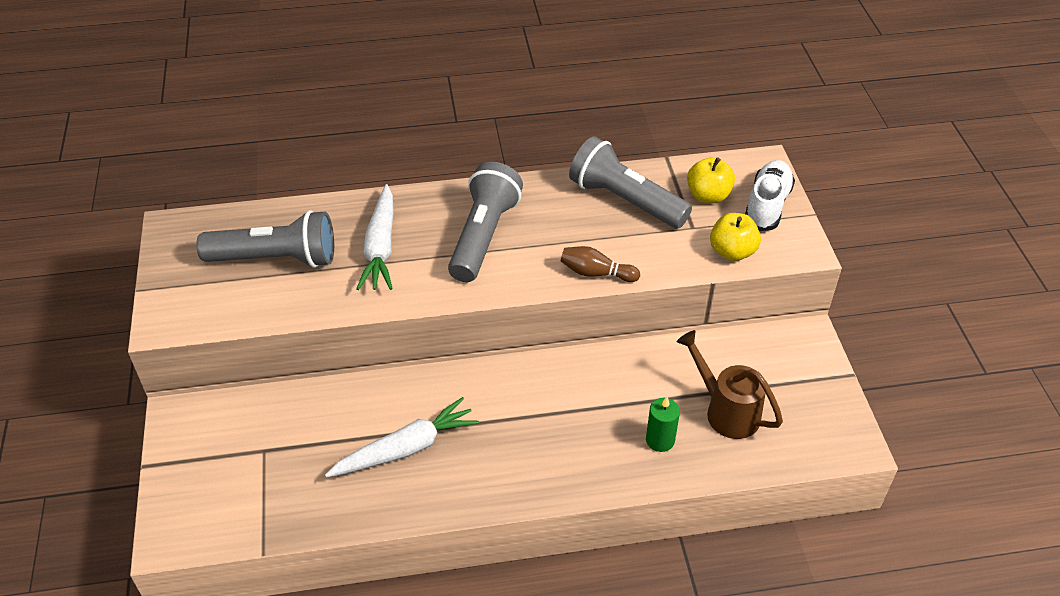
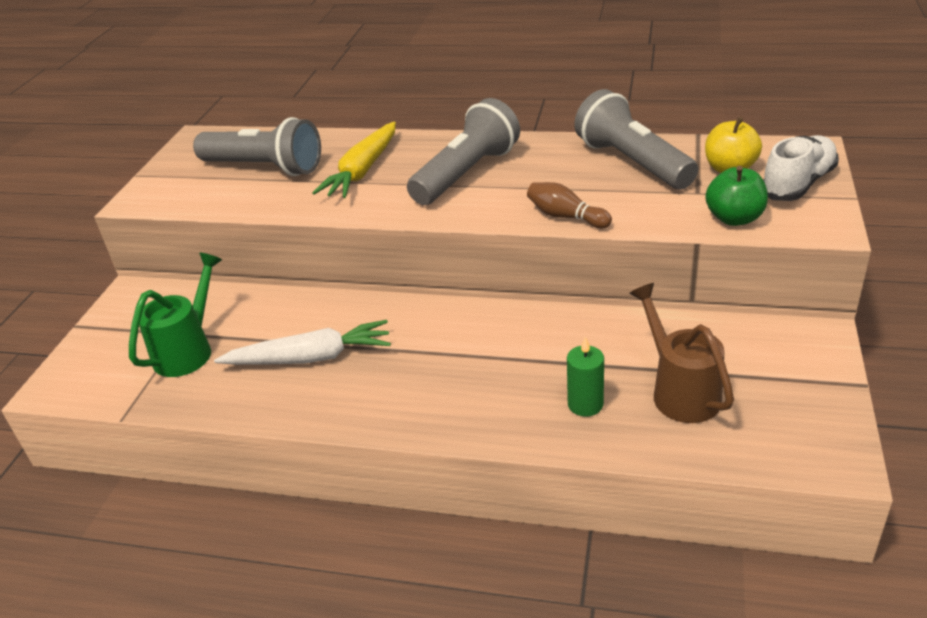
camera: 25 degrees right, 10 degrees down
(282, 467) = (188, 350): none -> green watering can
(380, 247) = (363, 170): white carrot -> yellow carrot
(732, 252) = (734, 218): yellow apple -> green apple

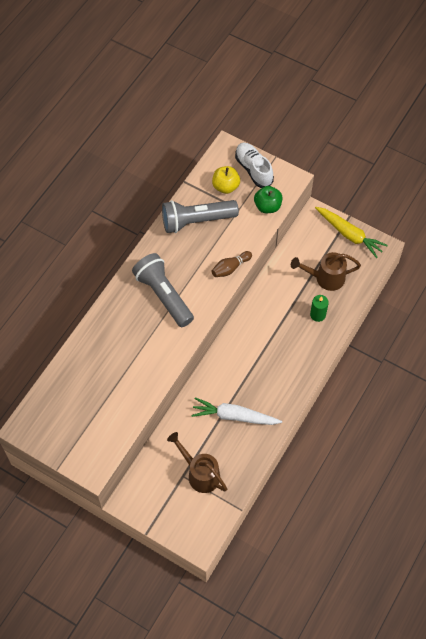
camera: 75 degrees left, 25 degrees up
(188, 350) = (200, 473): green watering can -> brown watering can
(264, 168) = (93, 394): grey flashlight -> none
(310, 358) = (234, 416): white carrot -> white carrot turned 90 degrees counterclockwise
(363, 170) = (129, 343): yellow carrot -> yellow carrot (349, 234)

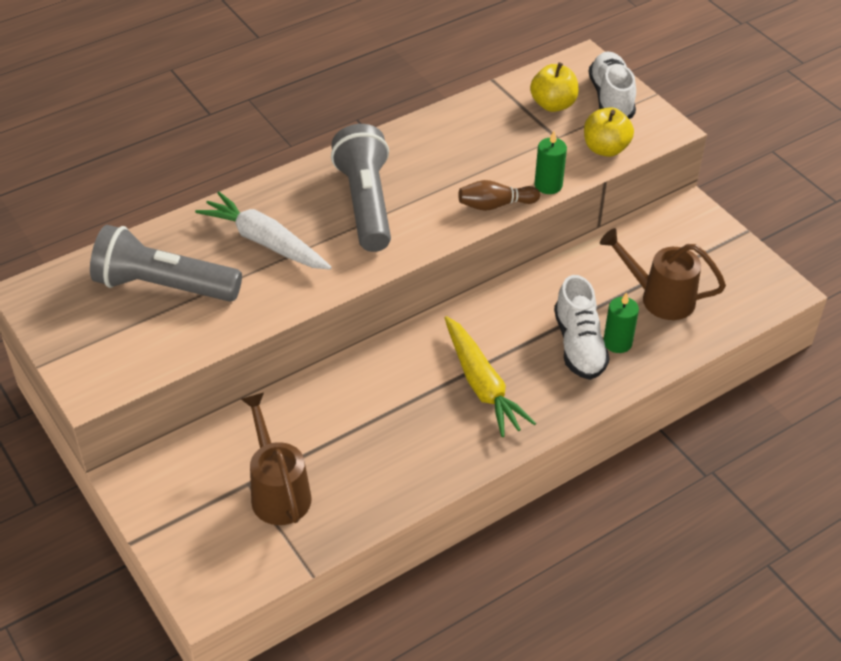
camera: 25 degrees right, 15 degrees down
(196, 221) = (479, 131): grey flashlight -> grey flashlight (163, 286)
(234, 416) = (389, 432): white carrot -> white carrot (265, 242)
(250, 243) = (548, 185): none -> green candle
(267, 206) = (605, 149): green apple -> yellow apple
(300, 324) = (579, 345): none -> white shoe
(349, 234) = (734, 254): yellow carrot -> yellow carrot (482, 384)

